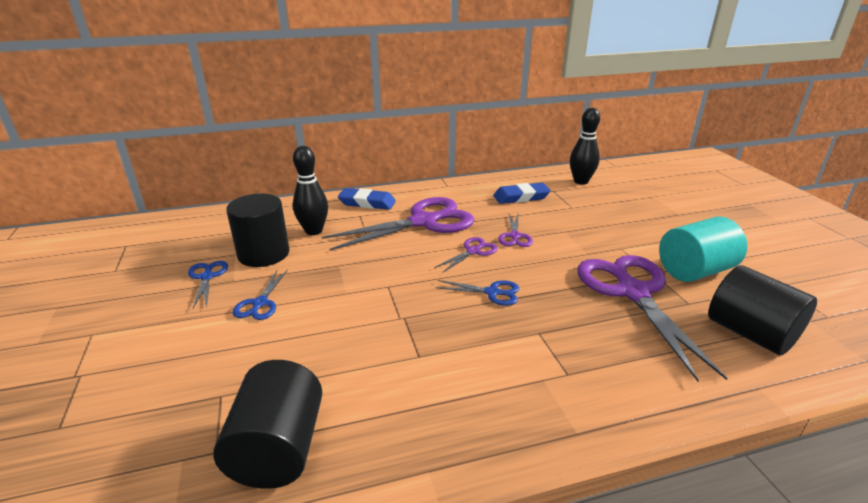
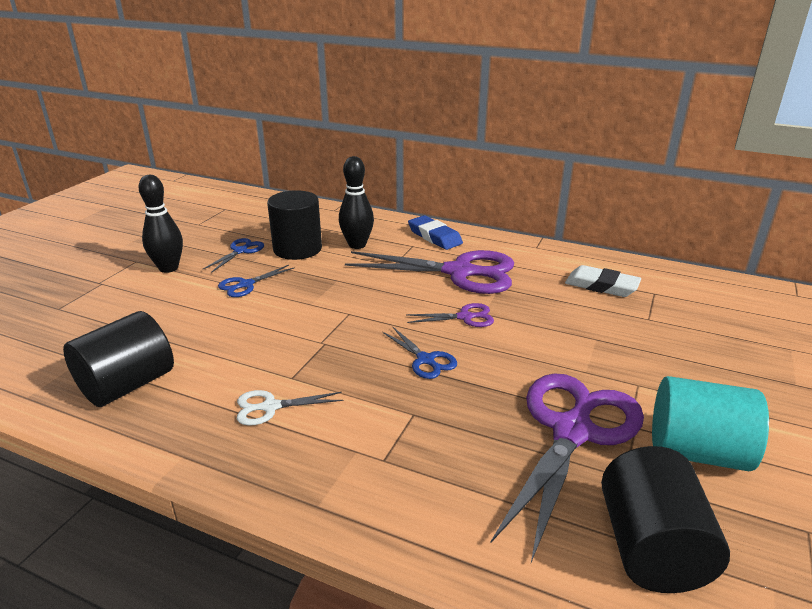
camera: 40 degrees right, 0 degrees up
(438, 387) = (270, 407): none -> white scissors
(514, 236) = (530, 321): purple scissors -> none
(521, 197) = (601, 286): blue eraser -> white eraser
(581, 181) = (710, 296): black bowling pin -> black bowling pin (168, 268)

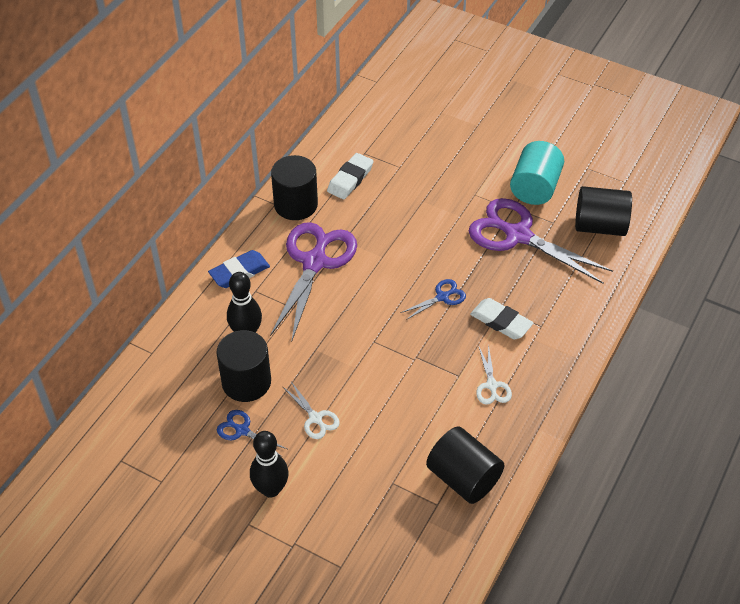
camera: 85 degrees left, 20 degrees up
(245, 285) = (315, 418): blue scissors -> white scissors
(388, 414) = (501, 321): none -> white eraser
(465, 317) = (387, 268): purple scissors -> none
(541, 257) = (296, 204): none -> black cylinder

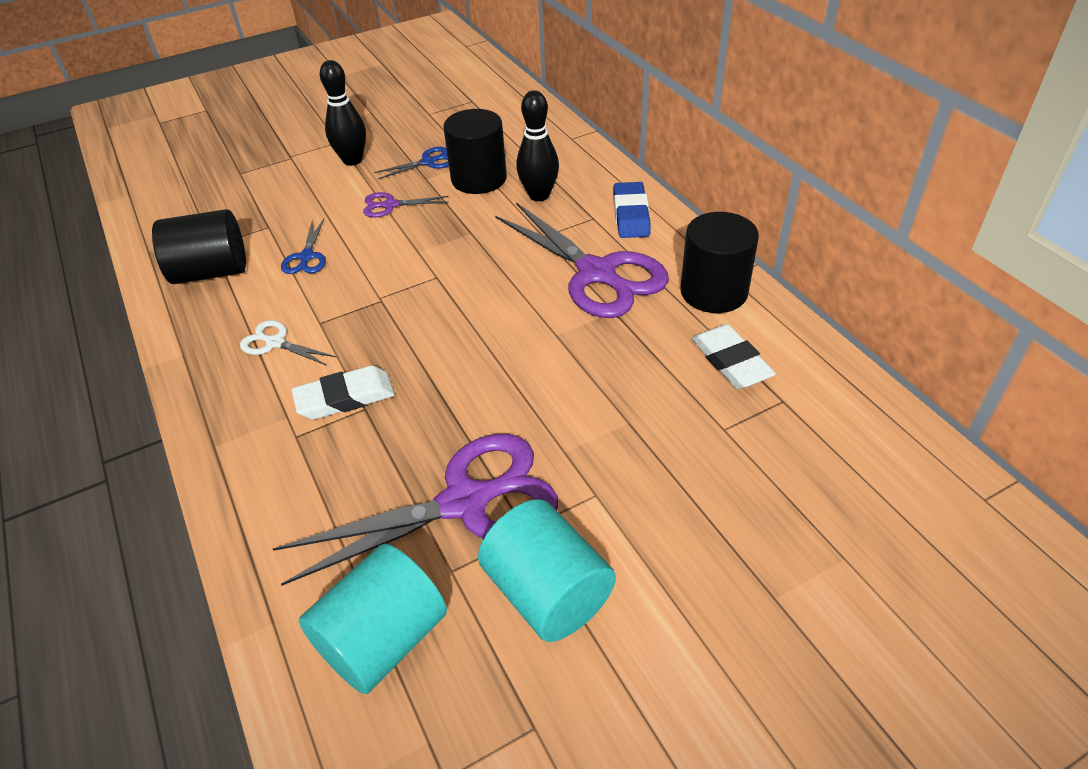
camera: 125 degrees right, 5 degrees down
(315, 418) = (390, 205): white scissors -> purple scissors
(442, 297) = (438, 360): blue scissors -> blue scissors (306, 257)
(599, 226) = (383, 639): black cylinder -> turquoise cylinder

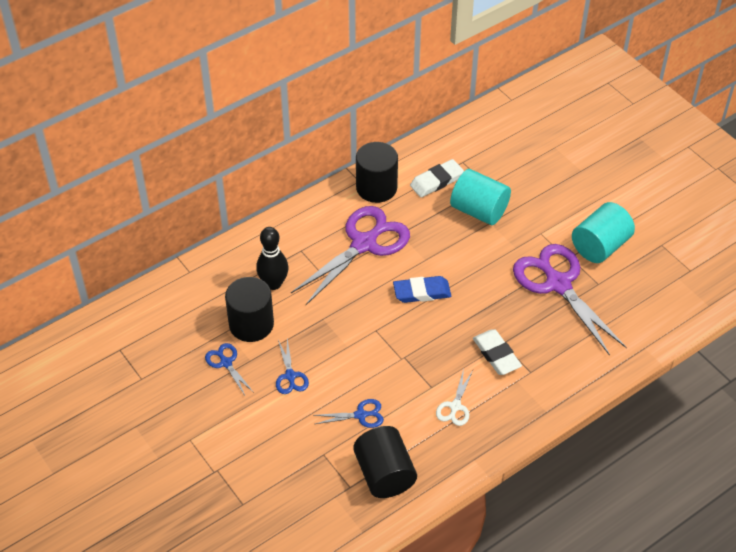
camera: 100 degrees left, 5 degrees up
(352, 160) = (222, 419): black bowling pin -> none
(383, 639) = (640, 302): turquoise cylinder -> turquoise cylinder (479, 210)
(390, 205) = (290, 376): purple scissors -> blue scissors
(631, 215) = (296, 230): blue eraser -> blue eraser (422, 292)

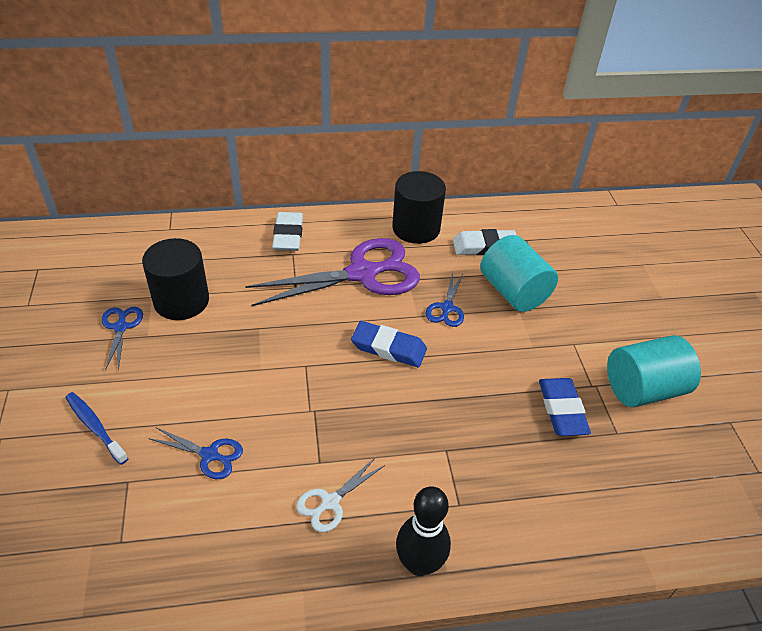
camera: 25 degrees right, 5 degrees down
(273, 283) = (238, 272): black bowling pin -> black bowling pin (419, 563)
(273, 434) = (95, 427): none -> blue toothbrush
(290, 376) = (172, 372): blue scissors -> blue scissors (447, 308)
(384, 474) = (174, 548): black cylinder -> none
(496, 354) = (428, 460): white eraser -> white eraser (288, 235)
(558, 284) = (562, 410): purple scissors -> blue eraser

